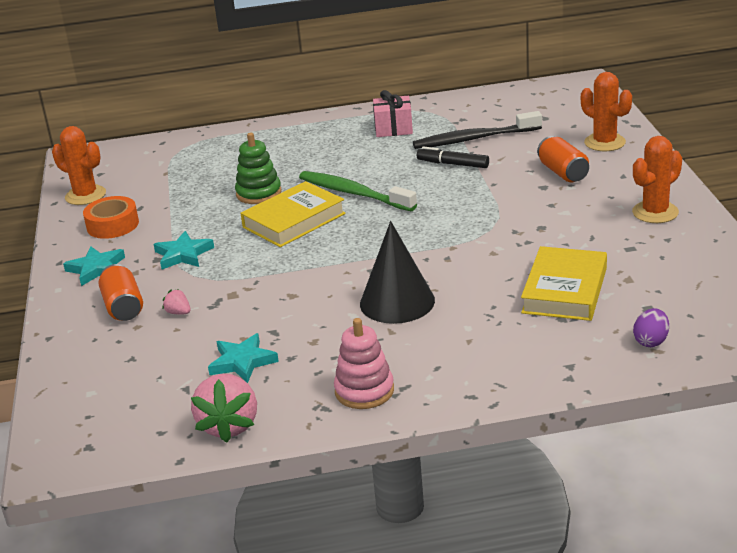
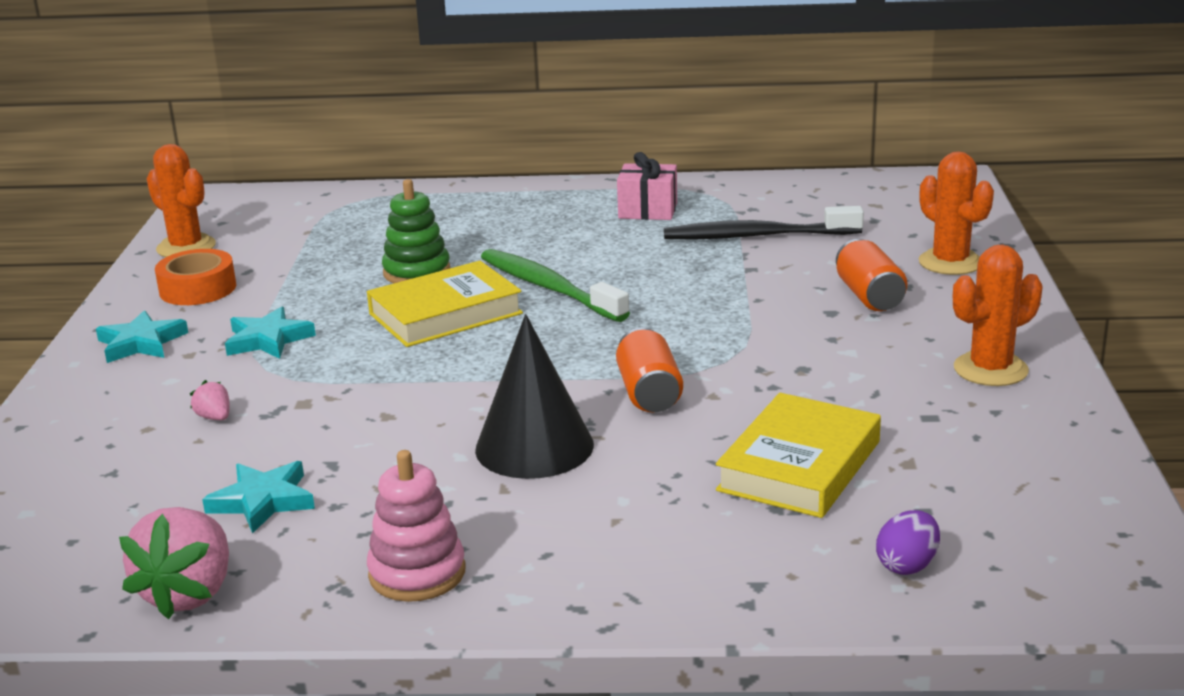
camera: 10 degrees right, 5 degrees down
(123, 307) = (145, 399): orange can -> orange can (649, 393)
(453, 164) = (710, 266): black marker -> none

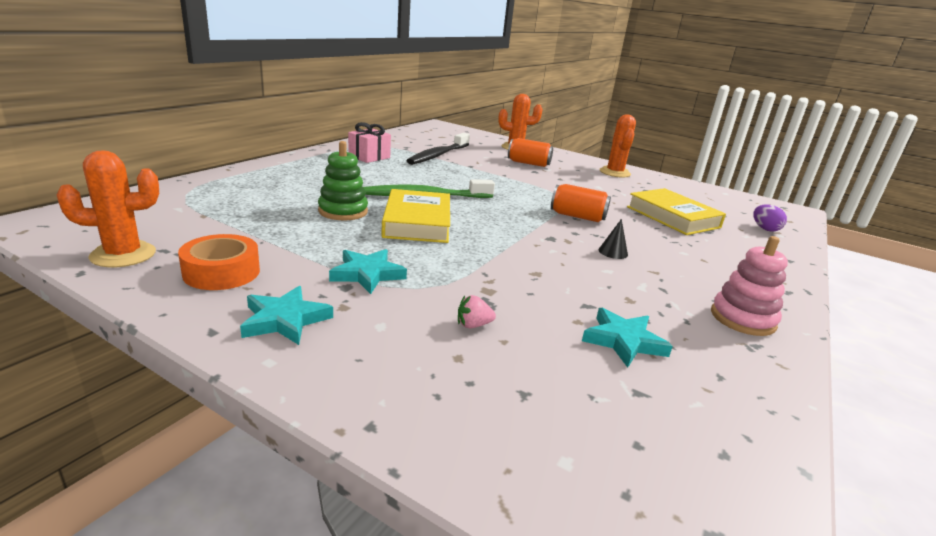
camera: 65 degrees left, 0 degrees up
(189, 593) = (748, 404): pink strawberry -> none
(534, 447) = (613, 252): black cone -> black cone, size x0.41

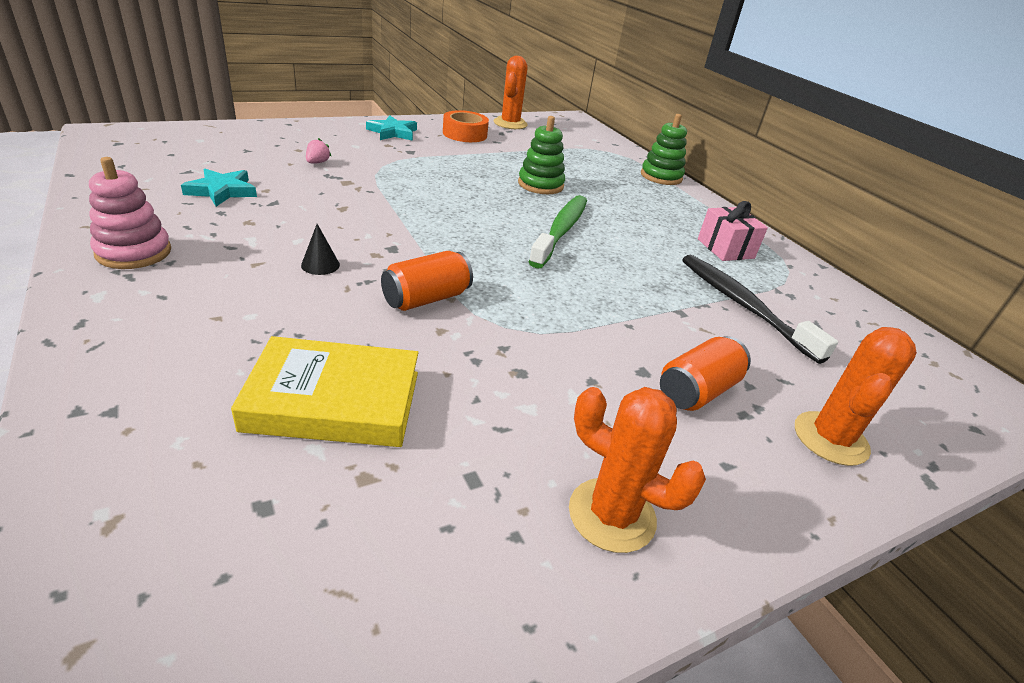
camera: 120 degrees right, 10 degrees up
(242, 173) = (661, 176): none -> green stacking toy
(367, 274) = (418, 160): turquoise star -> none
(417, 222) = (492, 203): yellow book -> none
(765, 229) = (145, 513): purple egg -> none

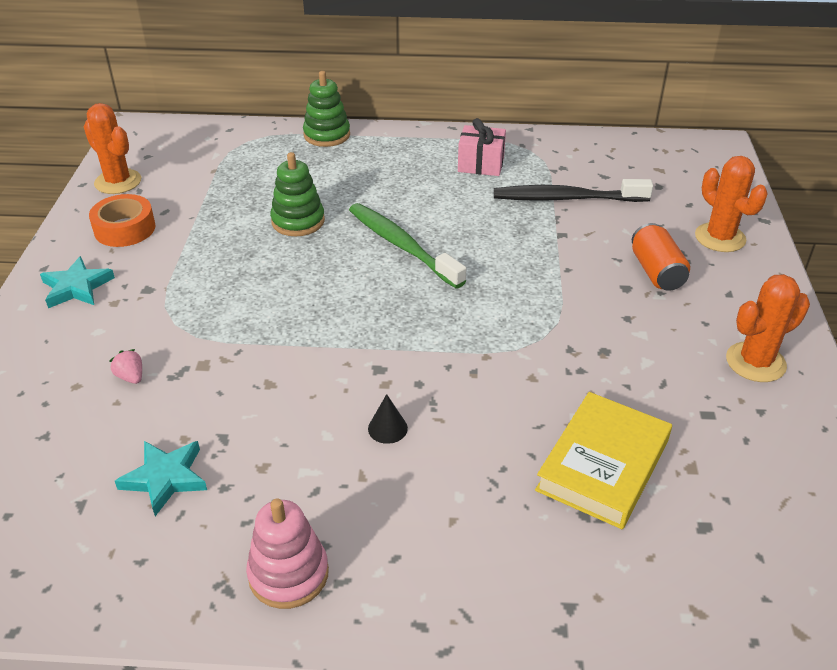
camera: 55 degrees left, 5 degrees up
(426, 299) = (481, 372): orange can -> none

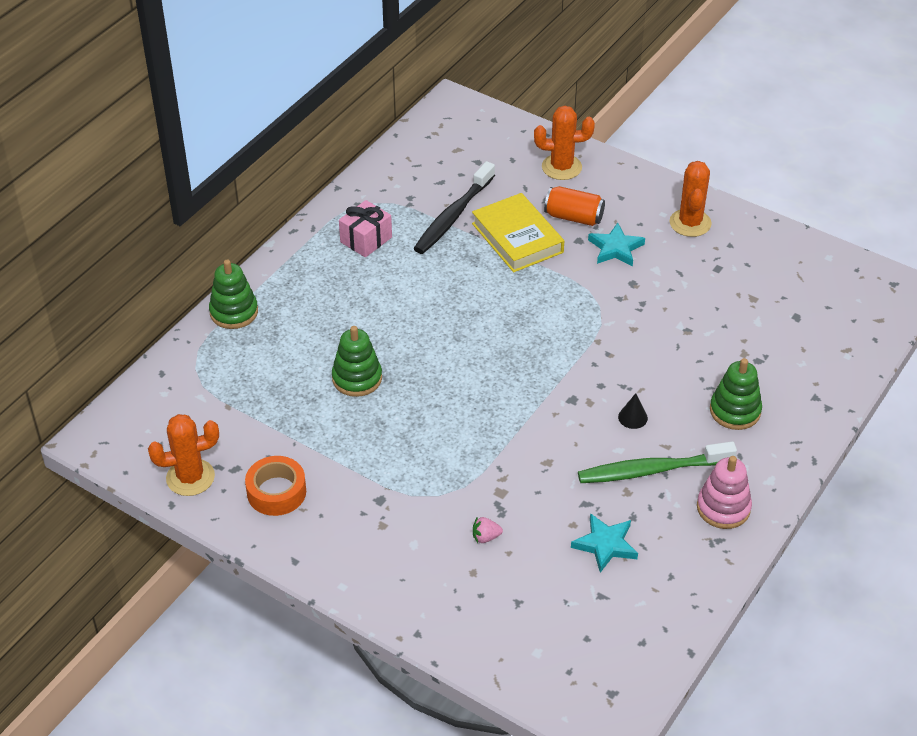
camera: 60 degrees left, 5 degrees up
(76, 287) = (342, 544): turquoise star -> turquoise star (615, 248)
(402, 246) = (441, 331): green toothbrush -> green toothbrush (653, 470)
(472, 522) = (735, 411): none -> green stacking toy
(603, 465) = (727, 334): yellow book -> yellow book (517, 238)

